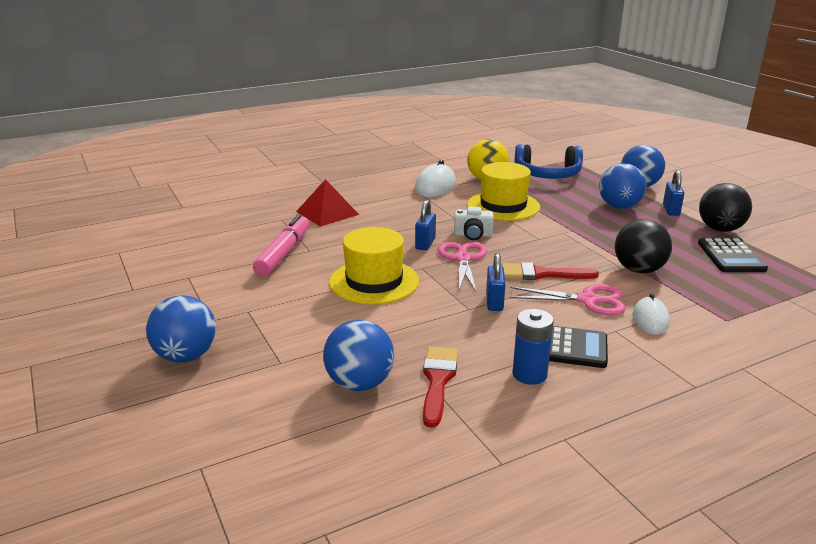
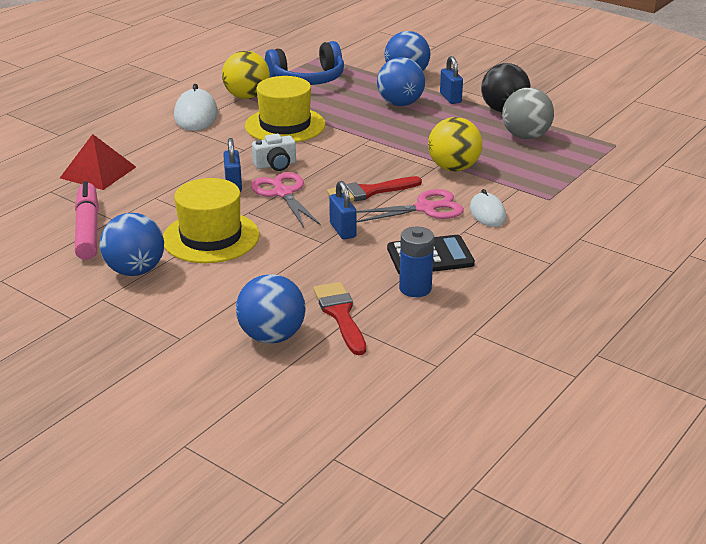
camera: 25 degrees left, 5 degrees up
(186, 356) = (78, 358): blue ball -> blue ball (135, 270)
(638, 270) = (453, 168): black ball -> yellow ball
(731, 256) = (525, 136): black calculator -> grey ball

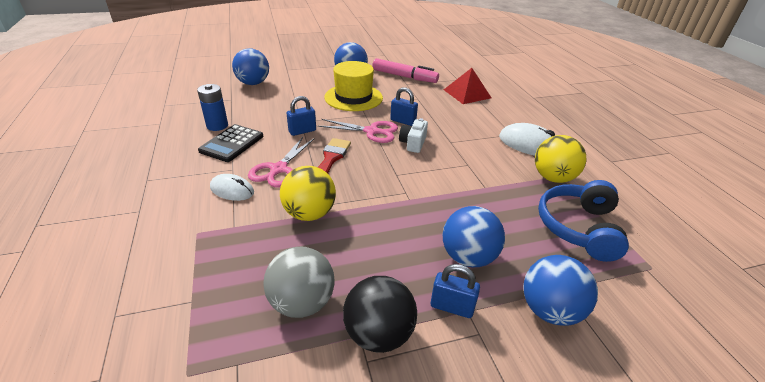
camera: 125 degrees right, 5 degrees up
(285, 125) = (476, 172): yellow hat -> none
(340, 315) = (237, 101): red brush -> none
(342, 230) = (302, 131): blue padlock -> blue padlock turned 45 degrees counterclockwise

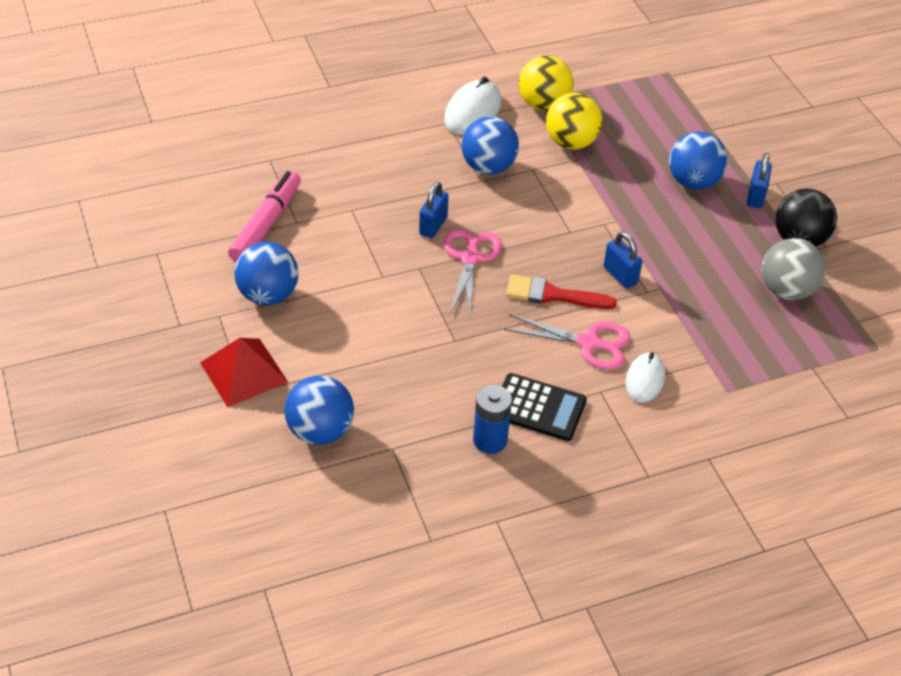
camera: 95 degrees left, 10 degrees up
(302, 131) = (485, 334): blue padlock -> blue padlock (620, 275)
(309, 214) = (666, 301): yellow ball -> yellow ball (571, 142)
(353, 97) = (361, 285): yellow hat -> none
(413, 143) = (493, 216): white camera -> none
(467, 93) = (327, 153): red pyramid -> red pyramid (244, 372)
(549, 310) = (738, 140): blue ball -> blue ball (488, 167)
(579, 228) = (626, 103): blue headphones -> none

